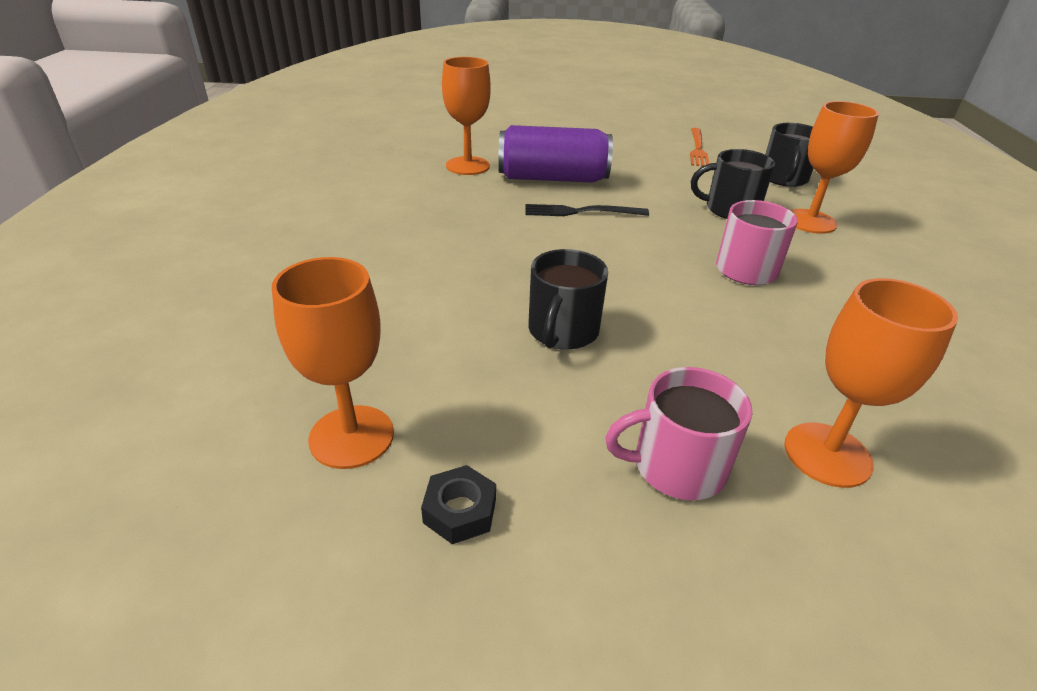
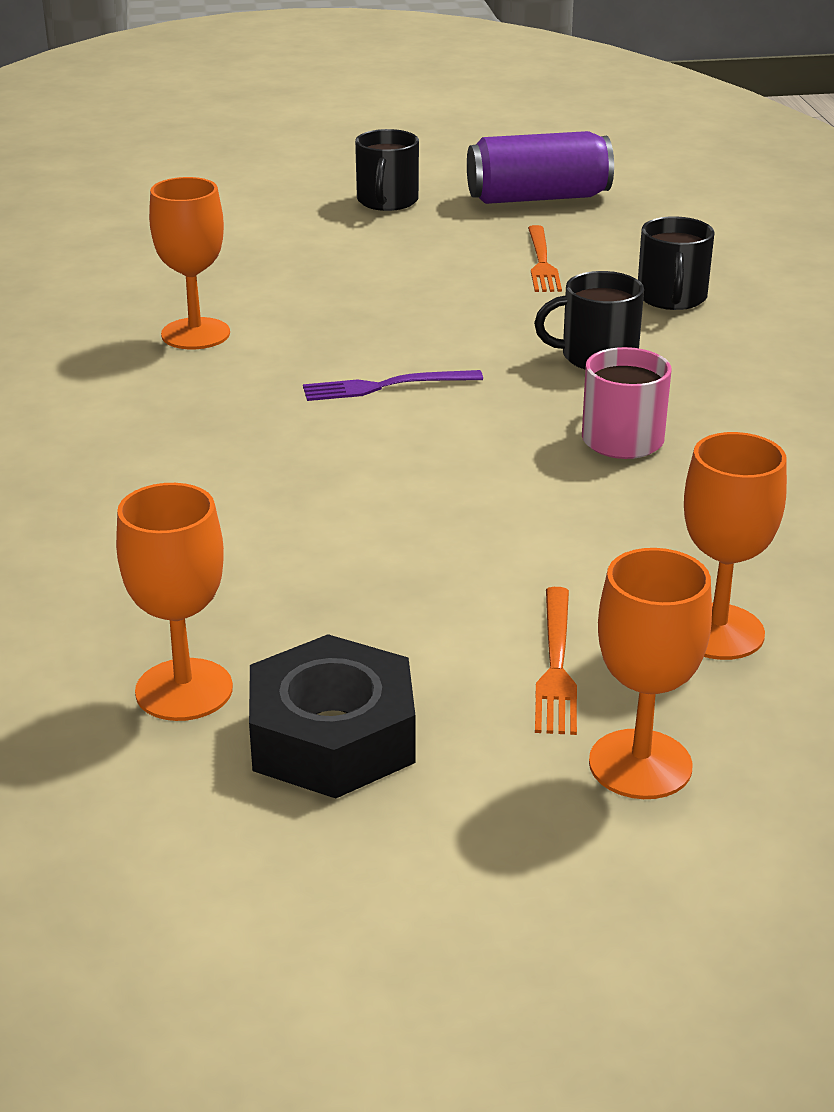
camera: 10 degrees left, 5 degrees down
(460, 511) = (332, 736): black nut -> black nut, size x2.20
(552, 178) = (331, 339): purple can -> purple can (538, 198)
(562, 331) = (398, 547): black mug -> black mug (387, 201)
(581, 212) = (385, 386): black fork -> purple fork
(677, 466) = (556, 665): pink mug -> orange fork
(810, 221) = (707, 360): orange goblet -> orange goblet (640, 764)

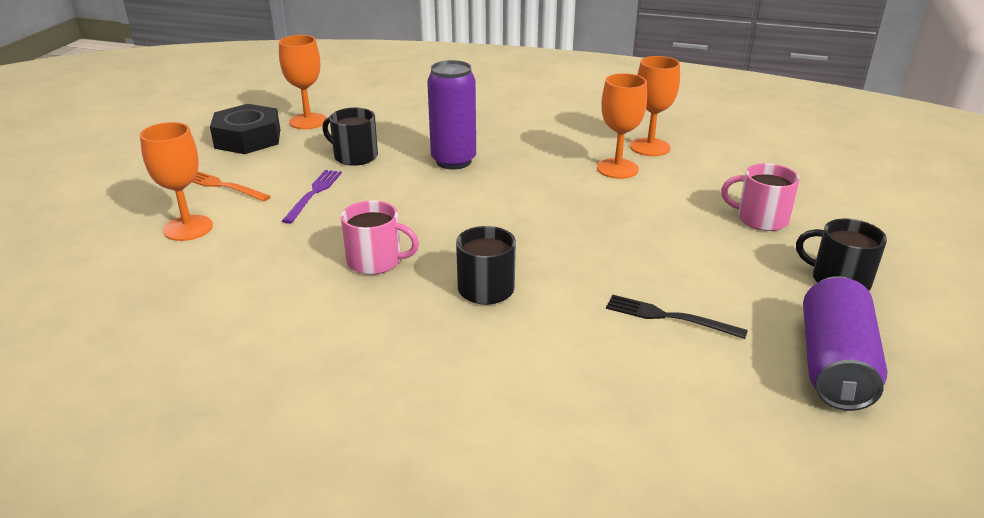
camera: 115 degrees right, 0 degrees up
(265, 463) = (453, 161): none -> purple can
(279, 240) = (761, 219): none -> pink mug
(385, 386) = (507, 207): purple fork -> purple fork (313, 194)
(542, 262) = (669, 317): orange fork -> black fork
(640, 764) = (148, 185): orange goblet -> orange goblet (650, 147)
(671, 297) = (561, 359): black mug -> black mug (355, 156)

